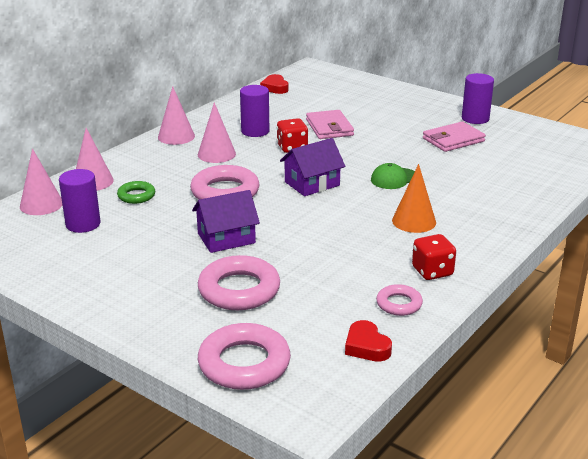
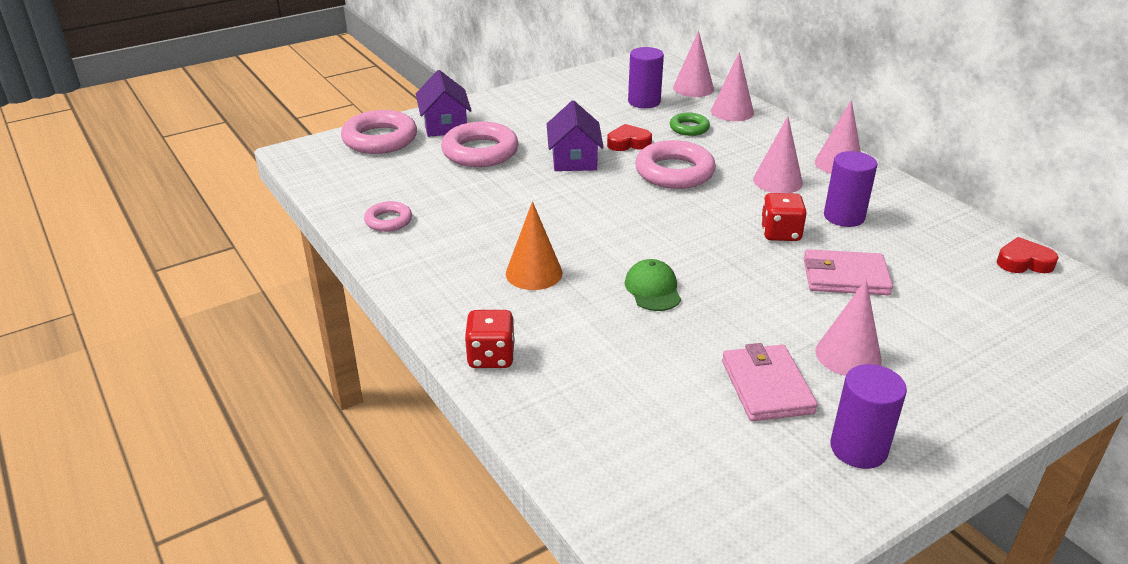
camera: 110 degrees right, 5 degrees up
(312, 184) = (668, 226): purple house -> purple house (445, 124)
(366, 346) = (347, 190): red heart -> red heart (628, 143)
(406, 124) = (848, 355): none -> pink cone
(432, 271) = (423, 255): red dice -> red dice (491, 357)

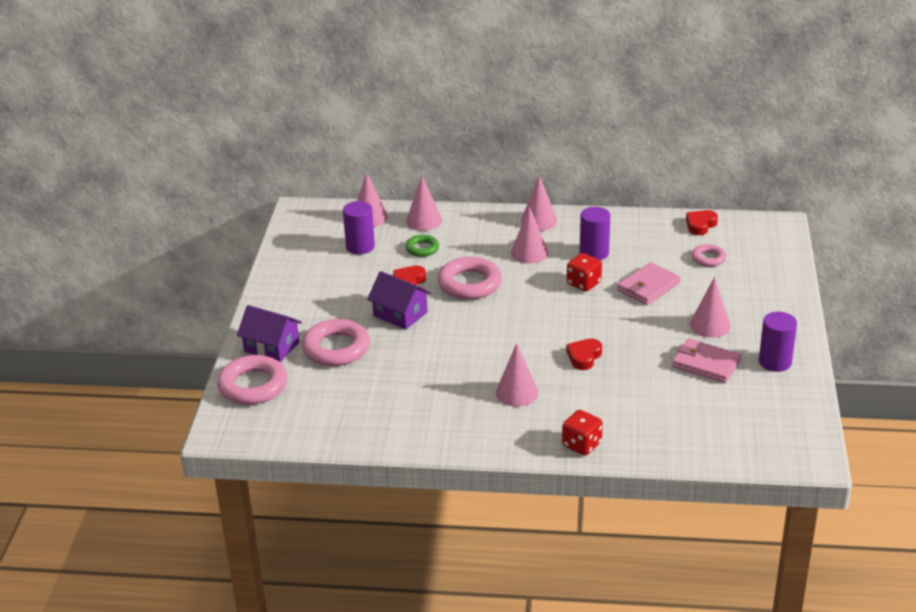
camera: 50 degrees left, 0 degrees up
(388, 221) = (381, 426): pink ring -> pink ring (708, 258)
(534, 273) = (516, 392): orange cone -> pink cone
(653, 289) = (584, 357): green cap -> red heart

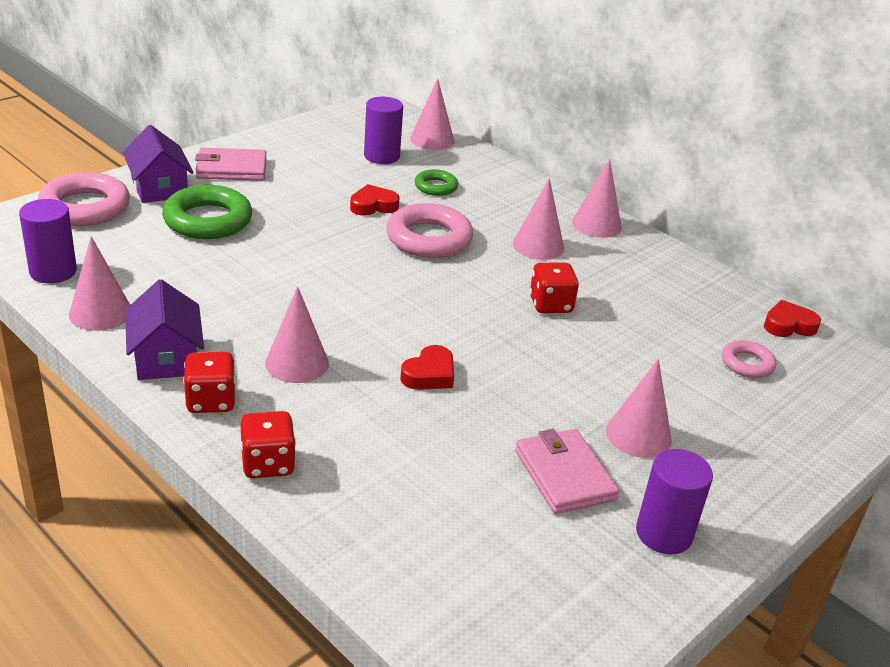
camera: 35 degrees right, 0 degrees up
(336, 348) = (208, 220): pink ring -> green ring
(400, 314) = (316, 226): purple house -> purple house (166, 357)
(424, 220) = (478, 167): pink cone -> pink cone (100, 312)
(509, 437) = (211, 401): none -> red dice
(584, 357) = (429, 374): red heart -> red heart turned 150 degrees clockwise
(594, 253) = (611, 283): purple cylinder -> purple cylinder (53, 271)
(648, 287) = (622, 350): pink wallet -> pink wallet (231, 169)

